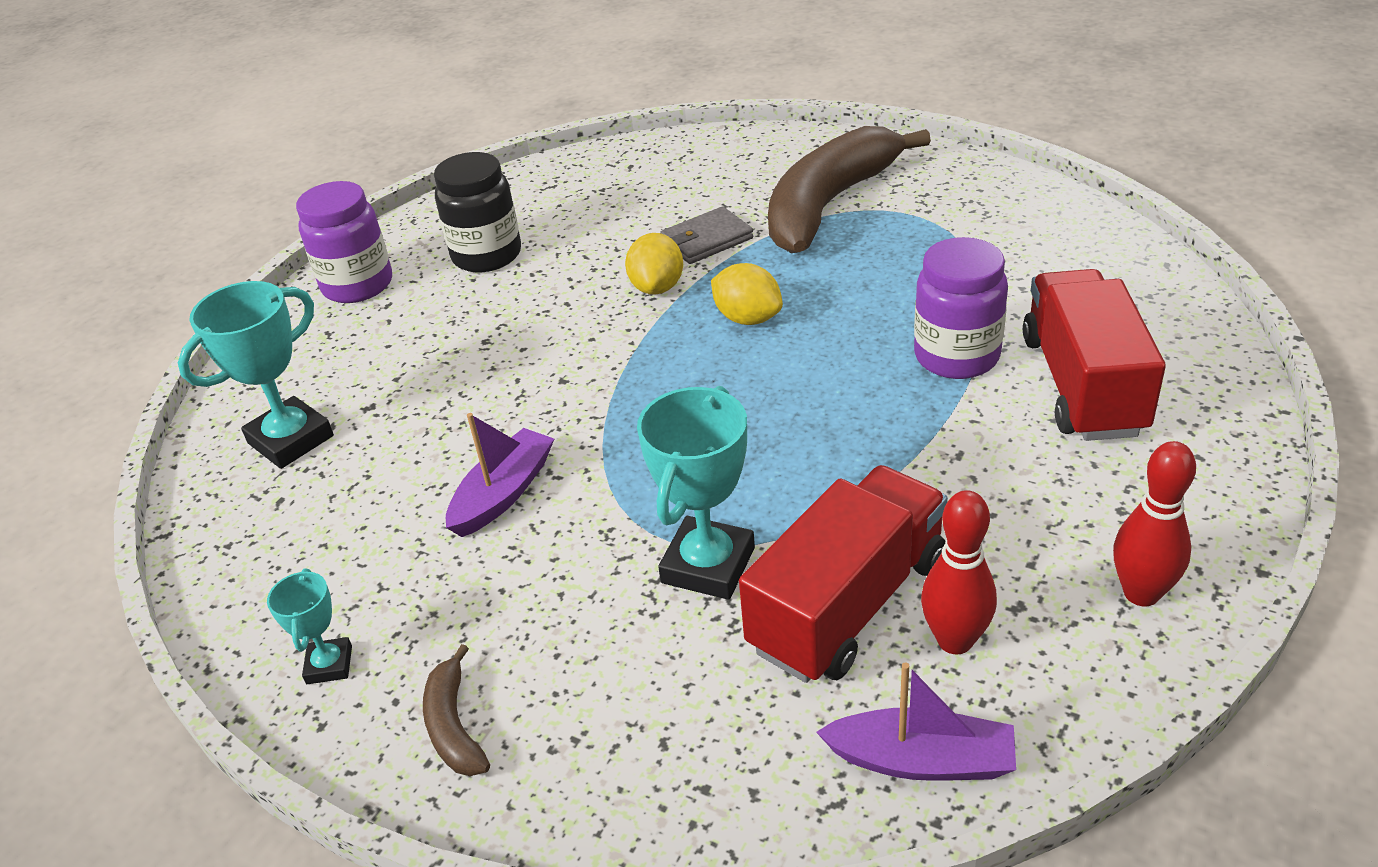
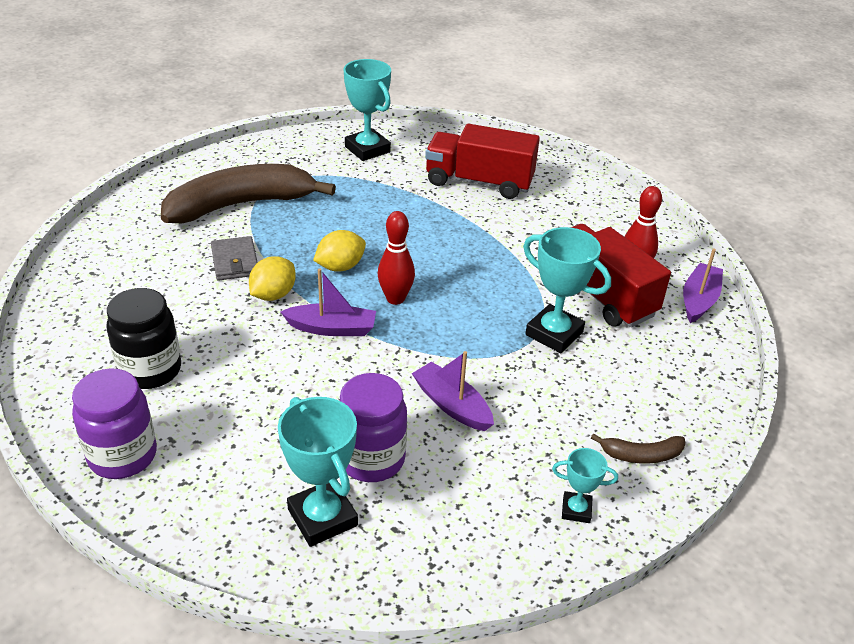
camera: 80 degrees left, 0 degrees up
(614, 350) = (332, 328): none -> purple boat
(657, 287) = (273, 295): yellow lemon -> yellow lemon turned 75 degrees counterclockwise
(829, 204) = (241, 205): brown banana -> brown banana turned 105 degrees clockwise
(956, 356) = (431, 208): purple jar -> purple jar (371, 459)
(1067, 253) = (367, 149): none -> turquoise trophy
(1141, 593) = (623, 215): red bowling pin -> red bowling pin (395, 298)

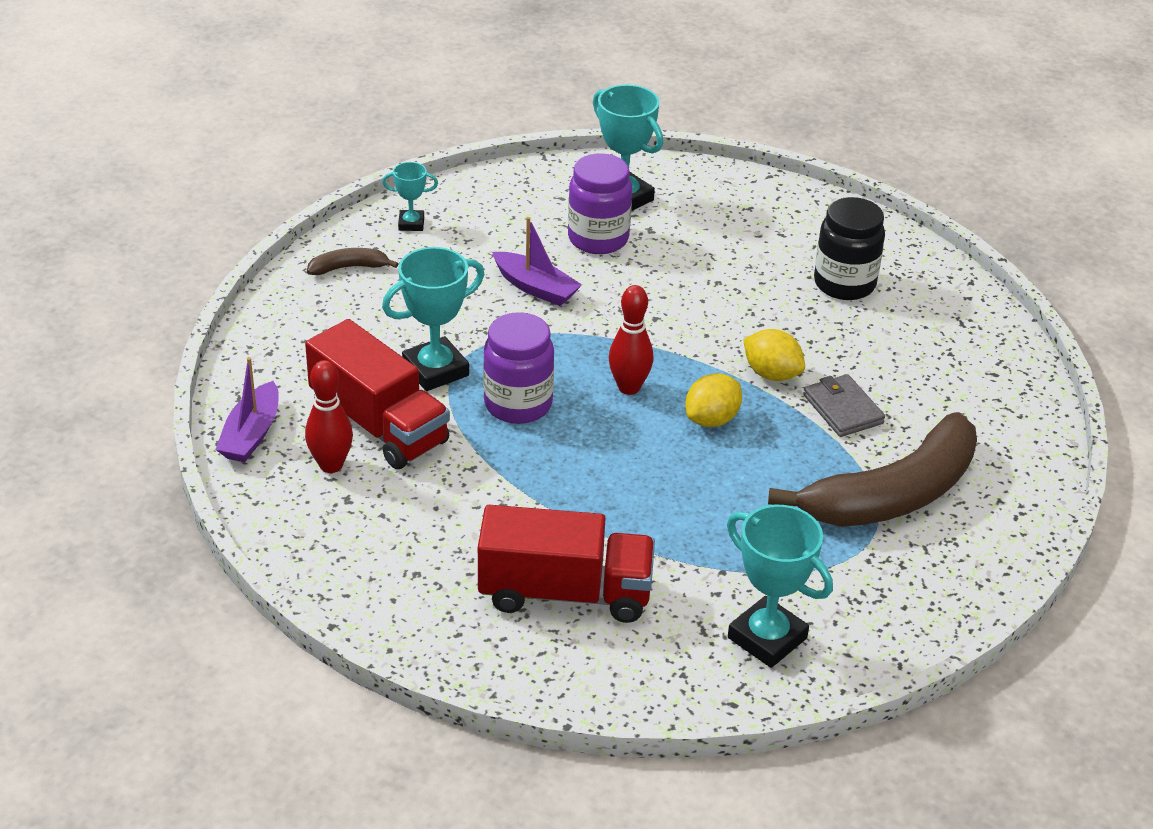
camera: 170 degrees right, 0 degrees up
(122, 456) = (813, 219): purple jar -> purple jar (518, 404)
(273, 295) = (771, 374): yellow lemon -> yellow lemon turned 75 degrees counterclockwise
(332, 328) = (686, 345): purple boat -> none
(554, 333) = (435, 370): turquoise trophy -> turquoise trophy turned 60 degrees counterclockwise

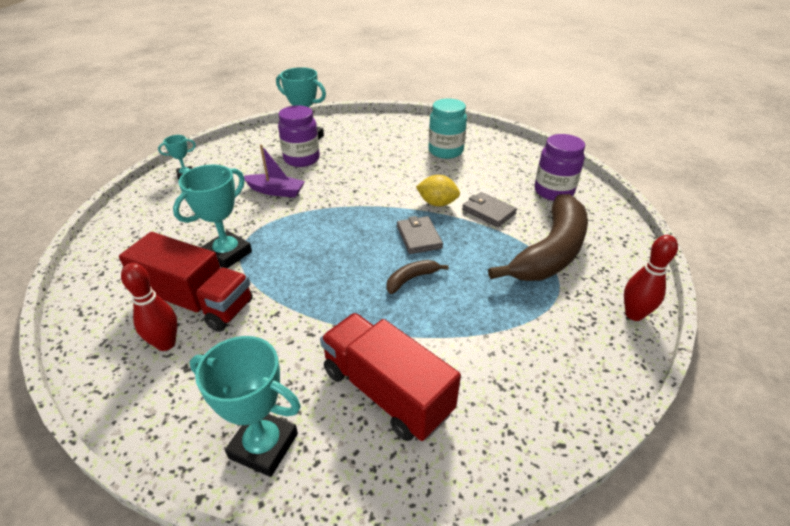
camera: 20 degrees left, 0 degrees up
(251, 434) = (94, 338): purple boat -> none
(349, 268) = (150, 207): brown banana -> brown banana (411, 279)
(518, 404) = (292, 261): purple jar -> purple jar (553, 191)
(565, 593) = (386, 391): red truck -> red truck turned 120 degrees counterclockwise
(629, 387) = (359, 232): red bowling pin -> red bowling pin (634, 314)
(712, 419) = (419, 237): yellow lemon -> grey wallet
(767, 638) = (547, 377): turquoise trophy -> turquoise trophy (264, 446)
(844, 284) = (445, 151): black jar -> turquoise jar

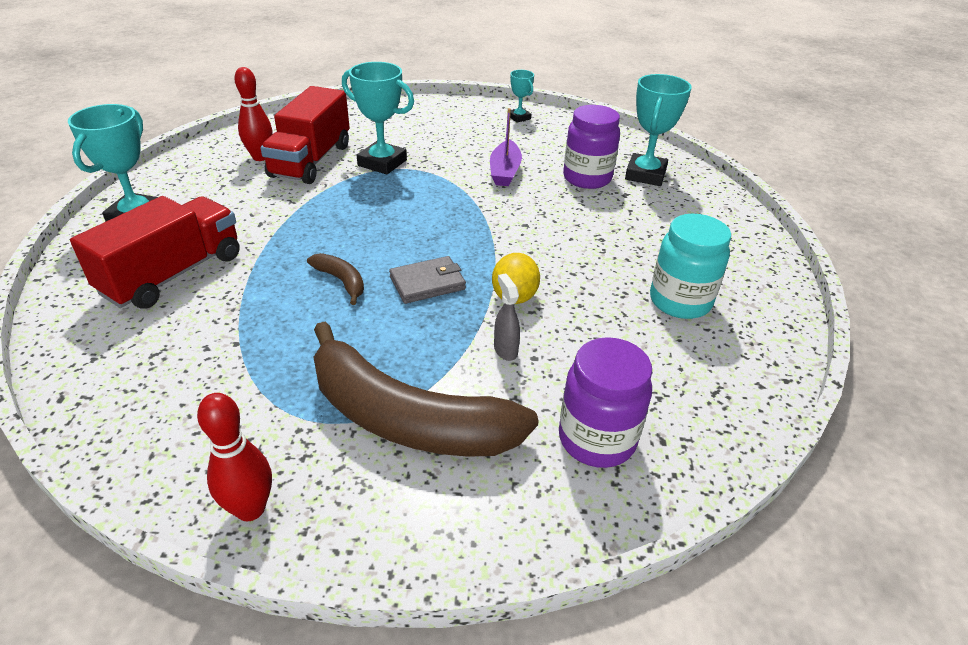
camera: 80 degrees right, 0 degrees up
(488, 212) = (505, 350): grey wallet -> grey spray bottle

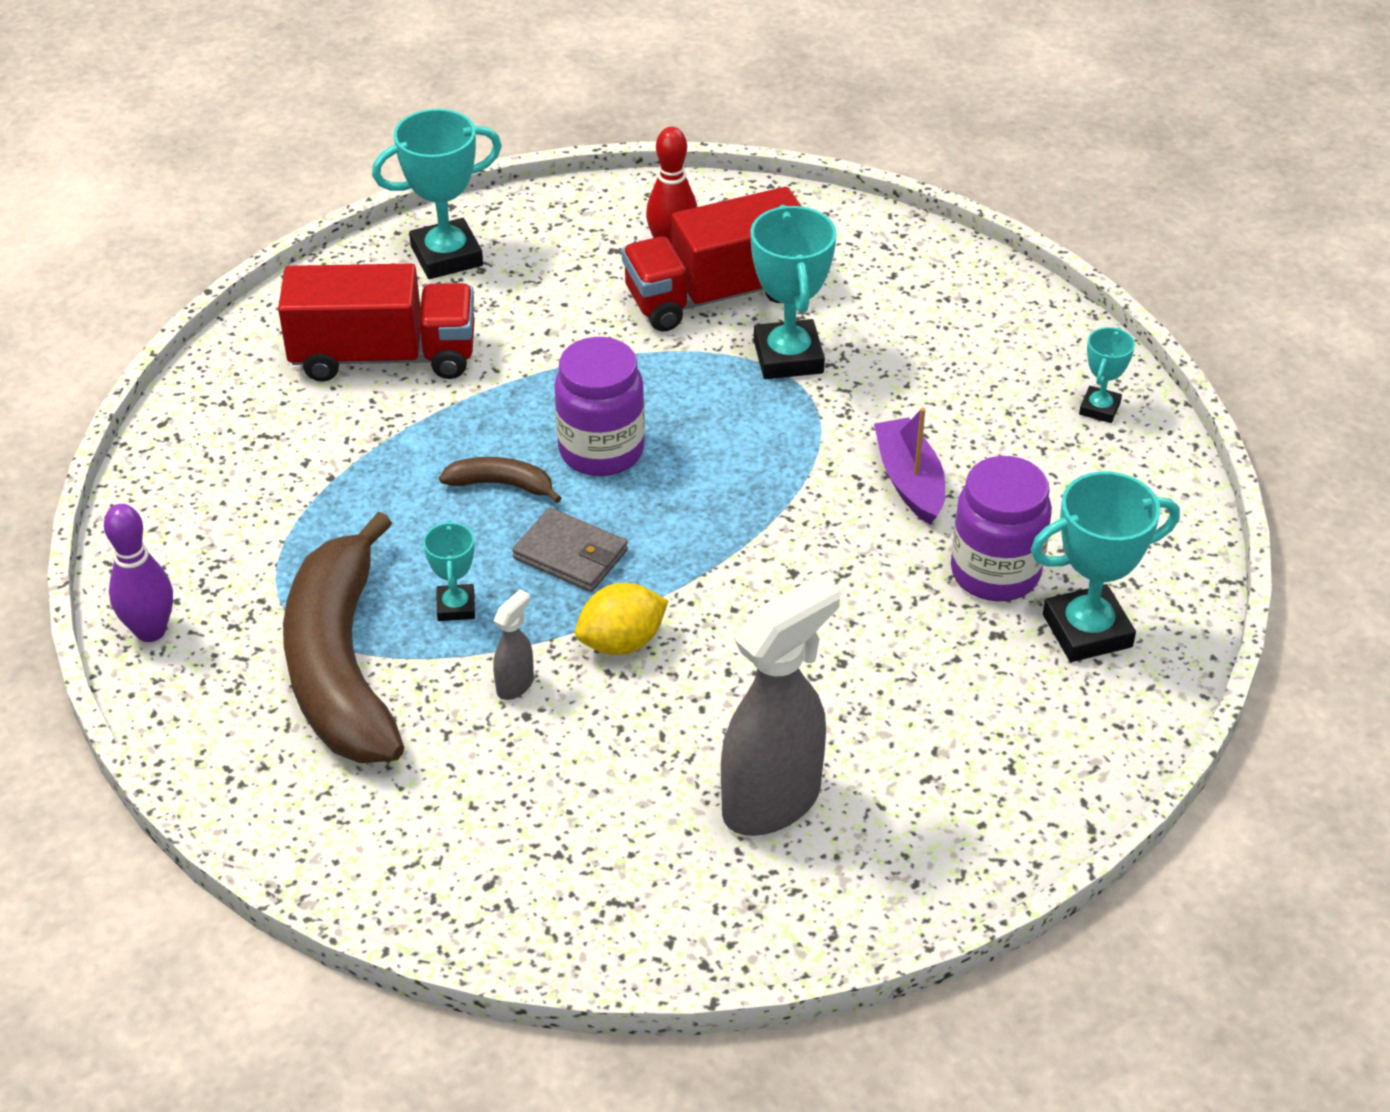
camera: 55 degrees right, 5 degrees up
(250, 509) = (150, 631): red bowling pin -> purple bowling pin
(341, 281) = (501, 485): brown banana -> brown banana turned 90 degrees counterclockwise
(415, 343) = (456, 607): none -> turquoise trophy
(505, 171) = (909, 481): purple boat -> purple boat turned 105 degrees clockwise
(596, 439) = (441, 828): purple jar -> purple jar (601, 451)
(680, 301) = (773, 801): turquoise jar -> grey spray bottle

